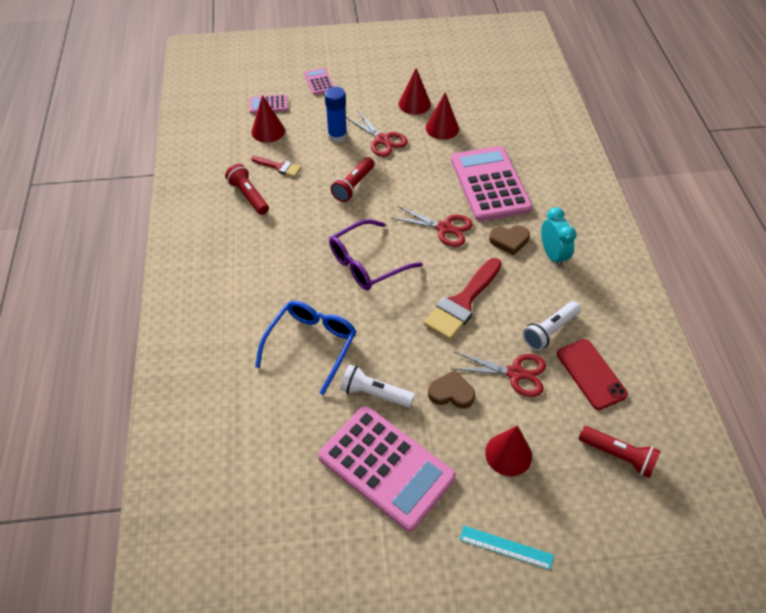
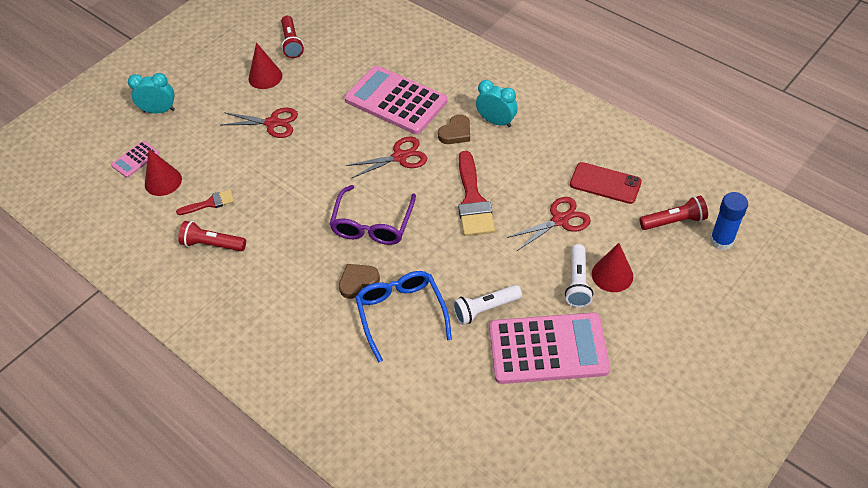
camera: 40 degrees left, 0 degrees up
(319, 82) = (159, 111): pink calculator -> turquoise clock
(337, 136) = (231, 145): blue glue stick -> blue glue stick (721, 241)
(354, 186) = (292, 174): red flashlight -> red flashlight (292, 43)
(442, 128) = (310, 82): red cone -> none
(451, 392) = (534, 266): brown heart -> brown heart (358, 282)
(506, 547) = (672, 331): turquoise ruler -> none
(550, 331) = (550, 175): white flashlight -> white flashlight (577, 282)

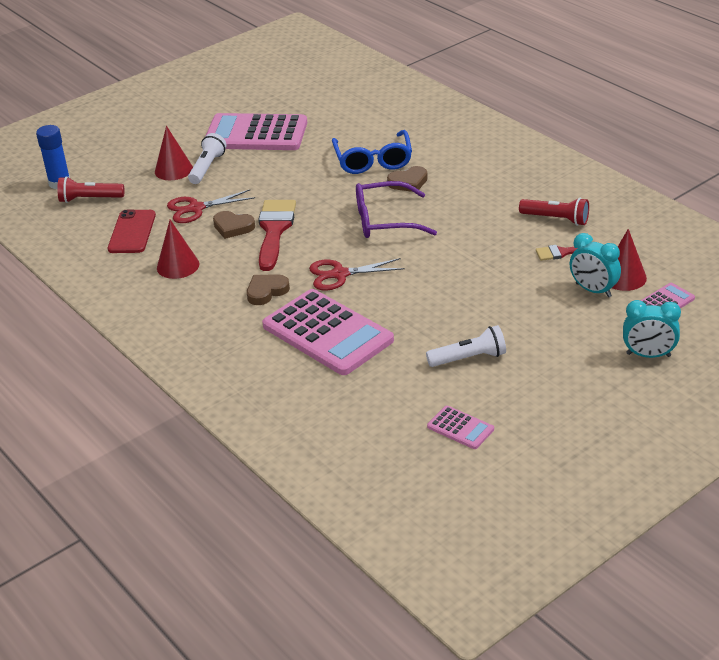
camera: 170 degrees left, 15 degrees down
(265, 77) = (501, 383): red cone -> red cone (178, 266)
(272, 123) = (491, 324): red scissors -> none
(292, 43) = (460, 428): red flashlight -> pink calculator
(372, 224) = (385, 221): purple glasses -> purple glasses turned 120 degrees counterclockwise
(485, 309) = (297, 158): white flashlight -> white flashlight (469, 358)
(496, 121) = (214, 298): turquoise clock -> turquoise clock (593, 290)
(513, 200) = (233, 227): none -> brown heart
(605, 183) = (132, 232): red phone -> red phone turned 60 degrees clockwise

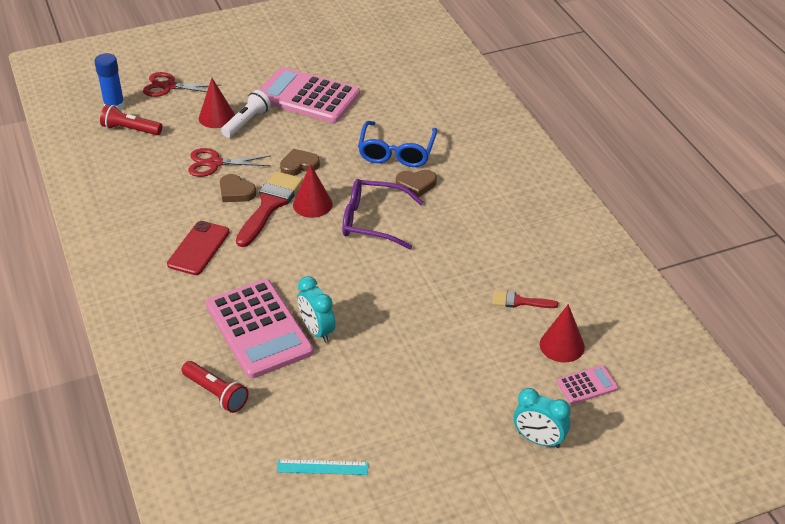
camera: 15 degrees right, 5 degrees up
(132, 232) = (148, 174): red phone -> red phone (198, 248)
(178, 266) = (168, 220): red cone -> red cone (312, 204)
(266, 291) = (229, 269): brown heart -> brown heart (299, 165)
(340, 274) = (302, 268): red scissors -> red scissors (169, 86)
(460, 428) = (322, 467): pink calculator -> turquoise ruler
(469, 358) = (370, 393): white flashlight -> none
(556, 219) = (532, 262): red flashlight -> red flashlight (216, 393)
(593, 290) = (525, 352): turquoise clock -> turquoise clock (317, 331)

